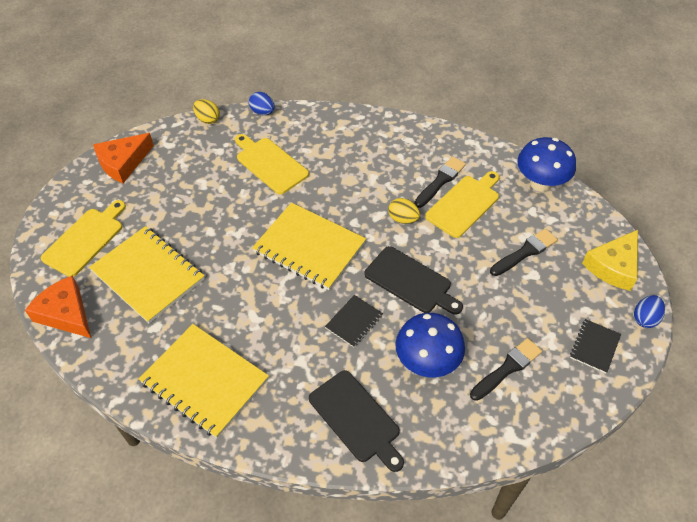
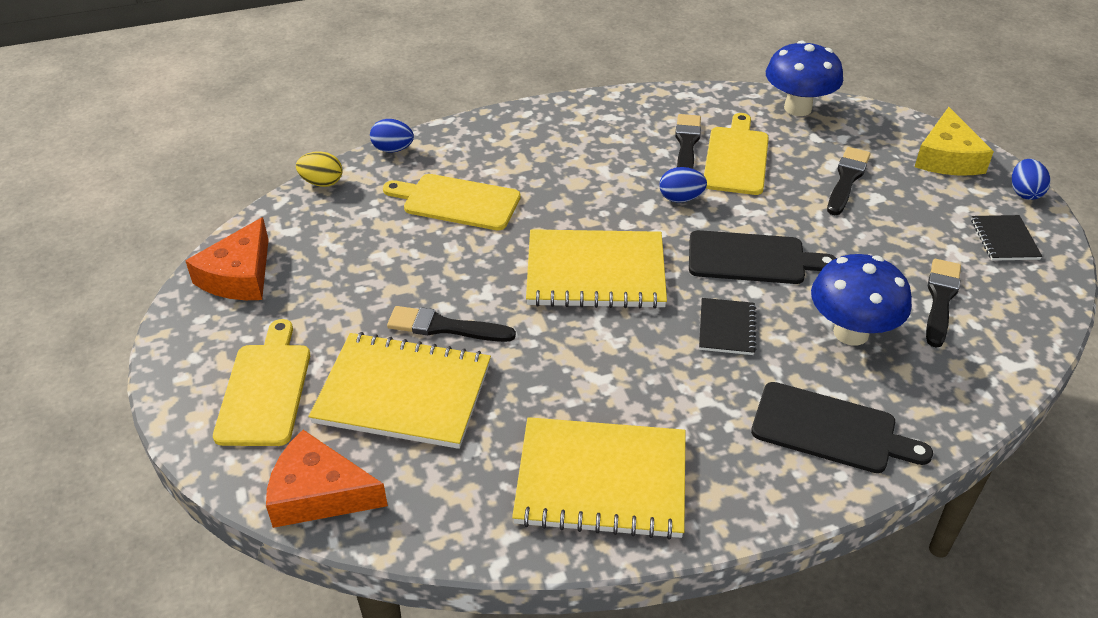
camera: 30 degrees left, 10 degrees down
(200, 244) = (444, 327): none -> black brush
(403, 219) = (680, 198): yellow egg -> blue egg

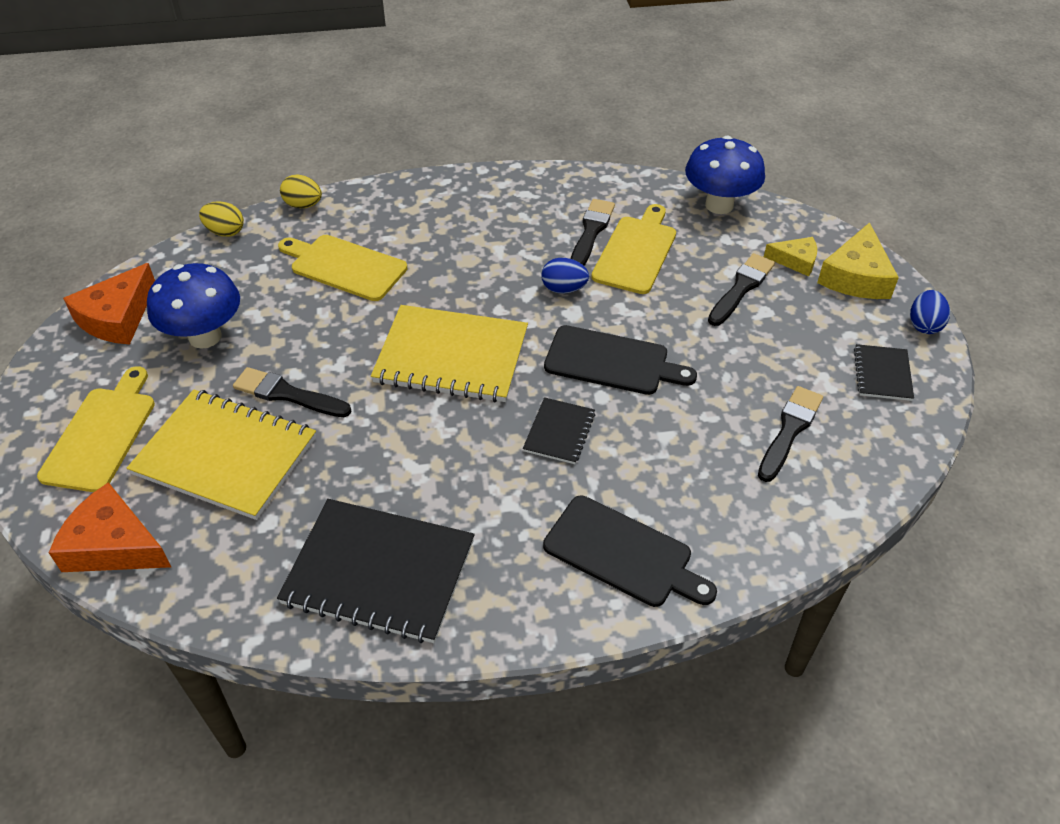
camera: 10 degrees right, 5 degrees up
(393, 149) = (303, 205): blue egg -> yellow egg
(601, 480) = (379, 572): yellow notebook -> black notebook
(851, 333) = (683, 454): blue mushroom -> blue mushroom (205, 337)
(887, 150) = (795, 261): none -> yellow cheese

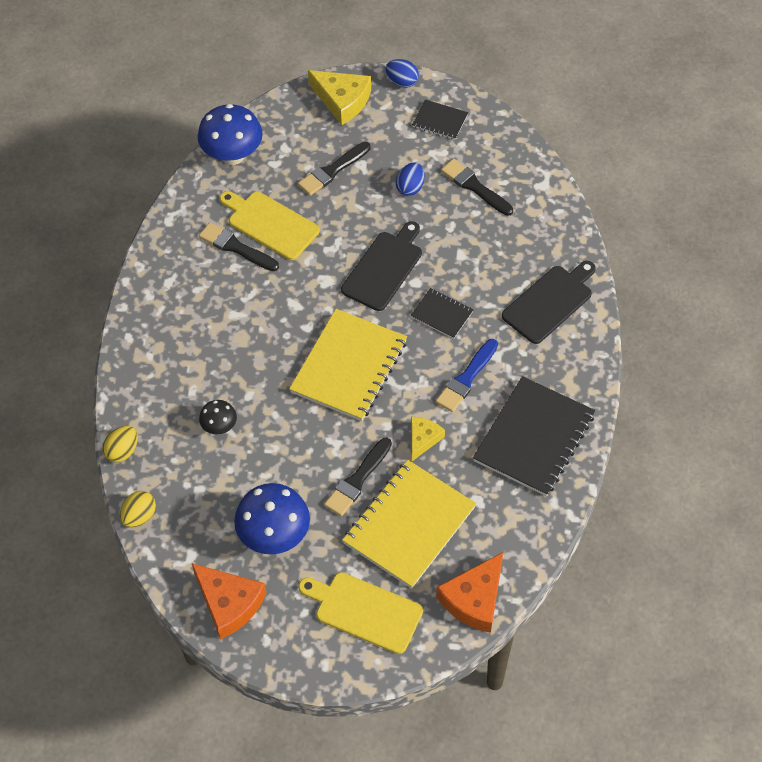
camera: 75 degrees left, 10 degrees up
(344, 266) = (219, 427): yellow cutting board -> black mushroom
(462, 476) = (466, 378): none -> blue brush
(564, 289) = (297, 280): blue egg -> blue egg (410, 187)
(741, 288) = (332, 171): black brush -> black brush turned 90 degrees counterclockwise
(795, 261) = (314, 129): yellow cheese -> yellow cheese (423, 439)

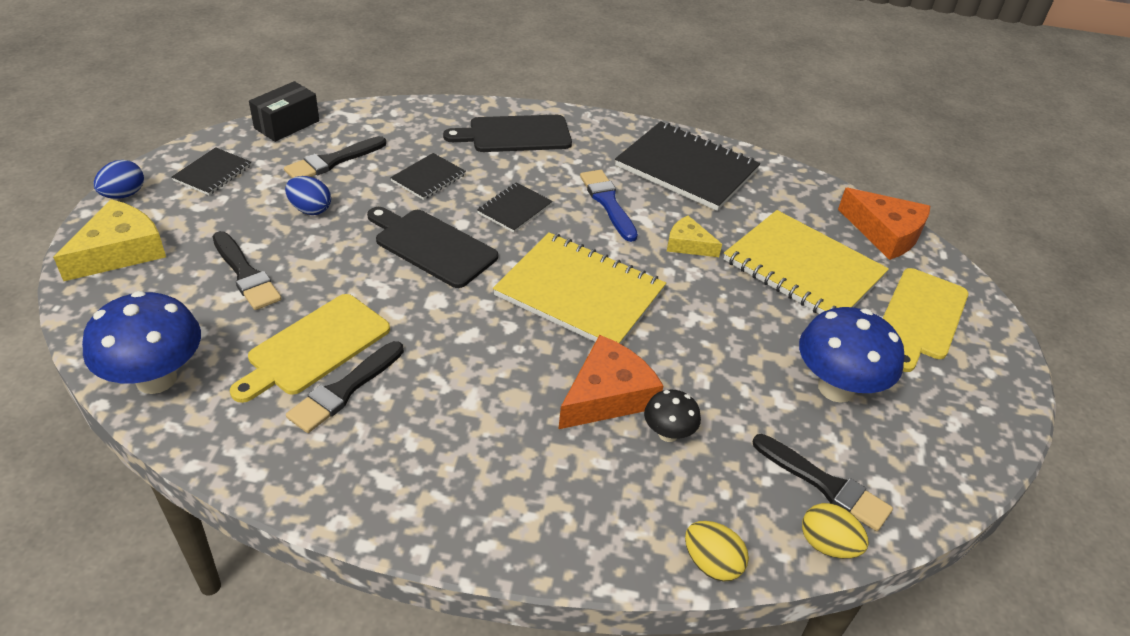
camera: 90 degrees left, 15 degrees down
(229, 603) = (945, 444): orange cheese -> orange cheese (607, 395)
(357, 480) = (747, 303): black brush -> black brush (825, 484)
(466, 378) = (607, 203): blue brush -> blue brush turned 150 degrees counterclockwise
(468, 251) = (428, 178): none -> black notebook
(517, 146) = (287, 124): none -> black box
(550, 302) = (515, 134): black cutting board -> black cutting board turned 60 degrees counterclockwise

